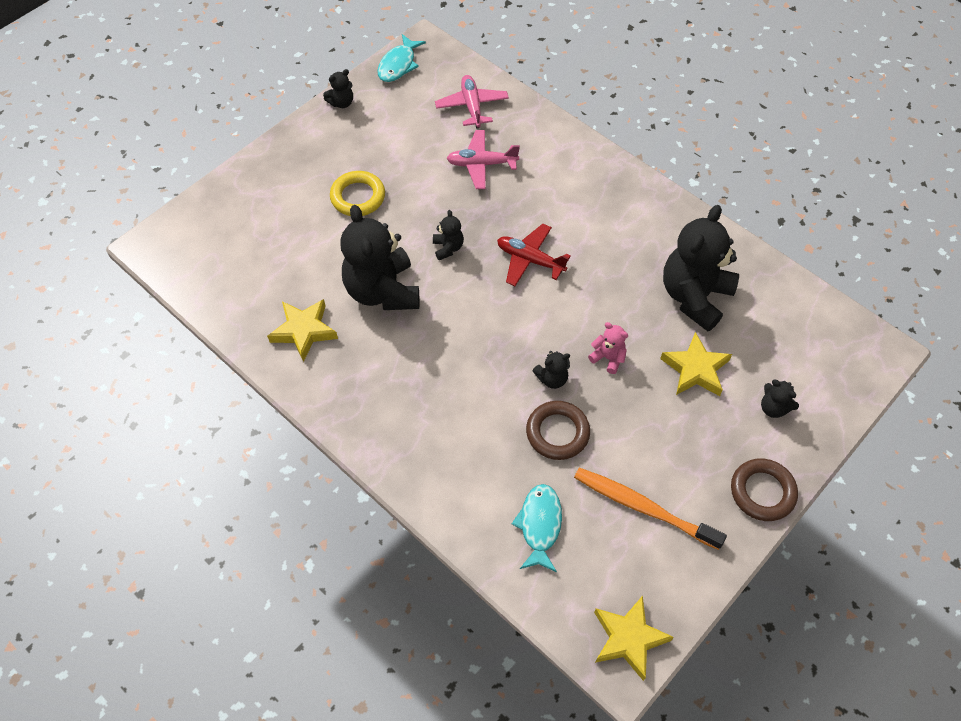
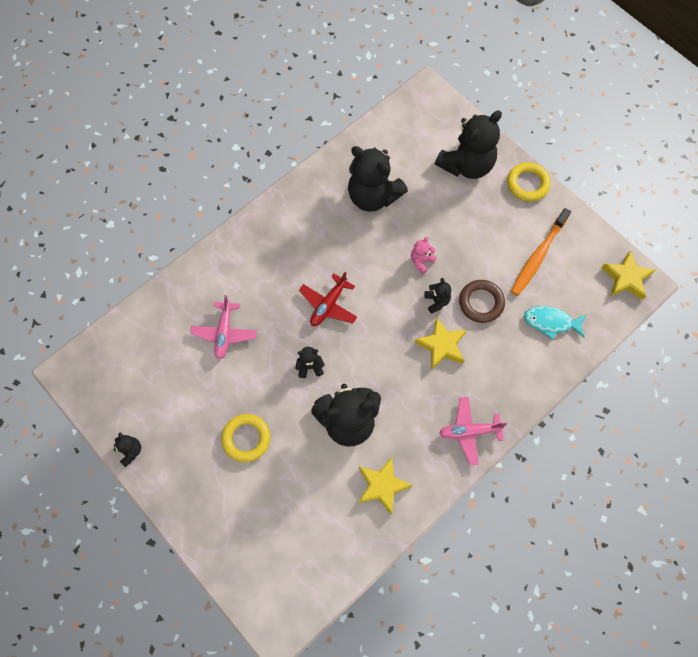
camera: 85 degrees left, 10 degrees up
(398, 65) = (91, 397): turquoise fish -> none
(472, 106) = (156, 335): pink plane -> pink plane (469, 431)
(695, 369) = (434, 206): yellow star -> yellow star (441, 345)
(762, 492) = (527, 184): brown ring -> yellow ring
(773, 408) = (466, 165): black teddy bear -> black teddy bear, size x2.30

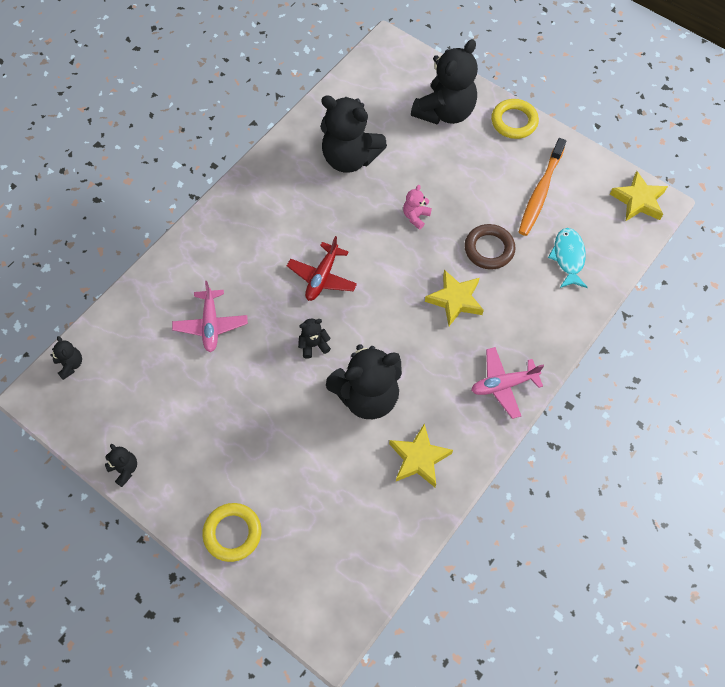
camera: 10 degrees left, 5 degrees down
(246, 438) = (256, 433): yellow ring -> yellow ring (232, 533)
(437, 301) = (440, 255): black teddy bear -> black teddy bear (70, 365)
(551, 322) = (568, 257): turquoise fish -> turquoise fish turned 90 degrees clockwise

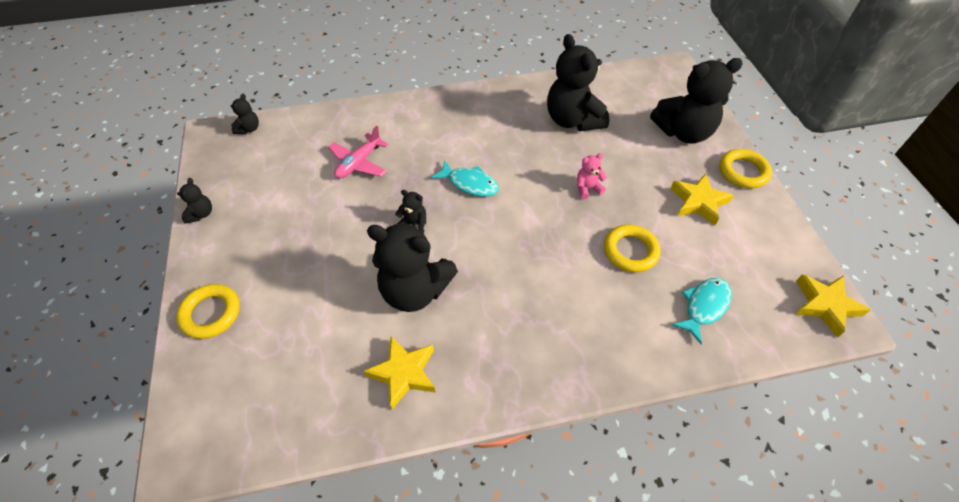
camera: 40 degrees right, 10 degrees down
(322, 277) = (469, 183): red plane -> turquoise fish
(455, 300) = (561, 270): yellow star -> yellow star (698, 202)
(489, 249) = (630, 251): brown ring -> yellow ring
(503, 385) = (539, 370): pink plane -> none
(540, 192) = (722, 237): orange toothbrush -> none

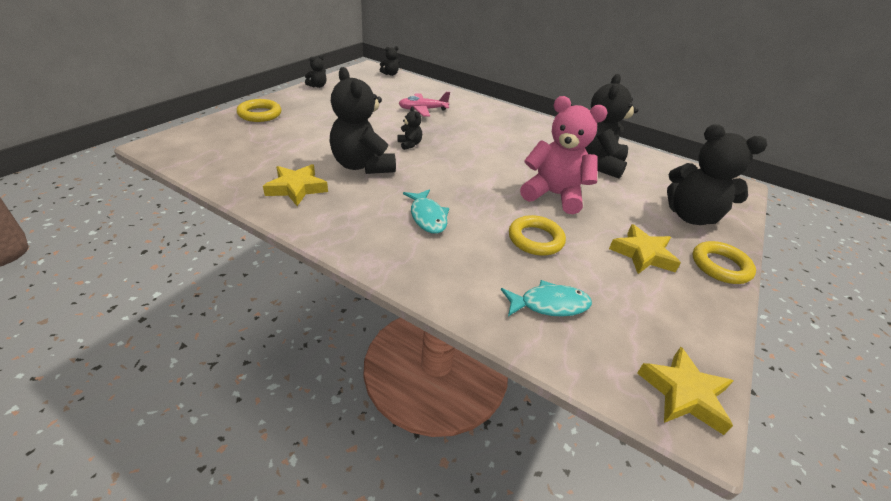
camera: 40 degrees right, 15 degrees down
(469, 183) = (473, 149): turquoise fish -> turquoise fish (427, 217)
(587, 188) = (554, 195): pink teddy bear -> pink teddy bear, size x2.30

